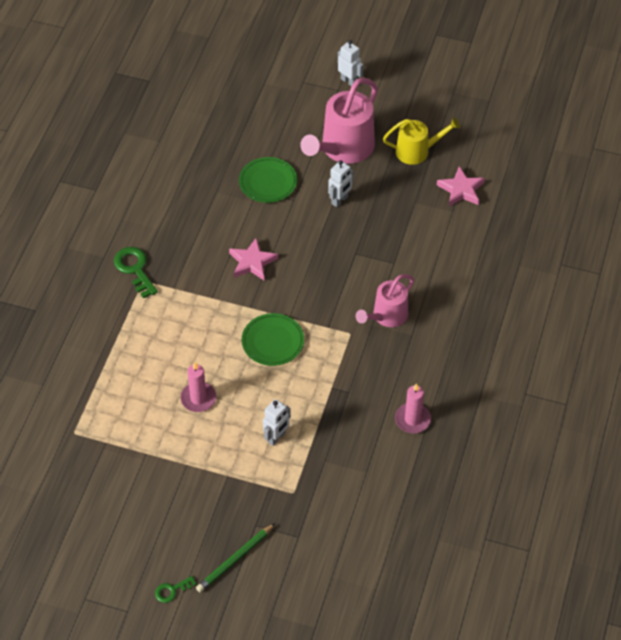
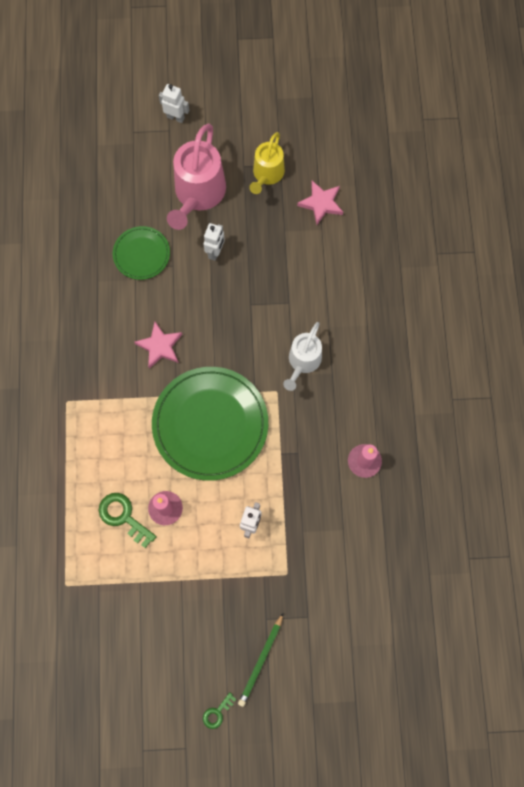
camera: 20 degrees left, 20 degrees up
(135, 269) = (53, 391): green key -> green key (123, 517)
(273, 341) = (210, 424): green plate -> green plate, size x1.93
(386, 316) = (303, 362): pink watering can -> white watering can
(417, 151) = (267, 175): yellow watering can -> yellow watering can turned 135 degrees clockwise

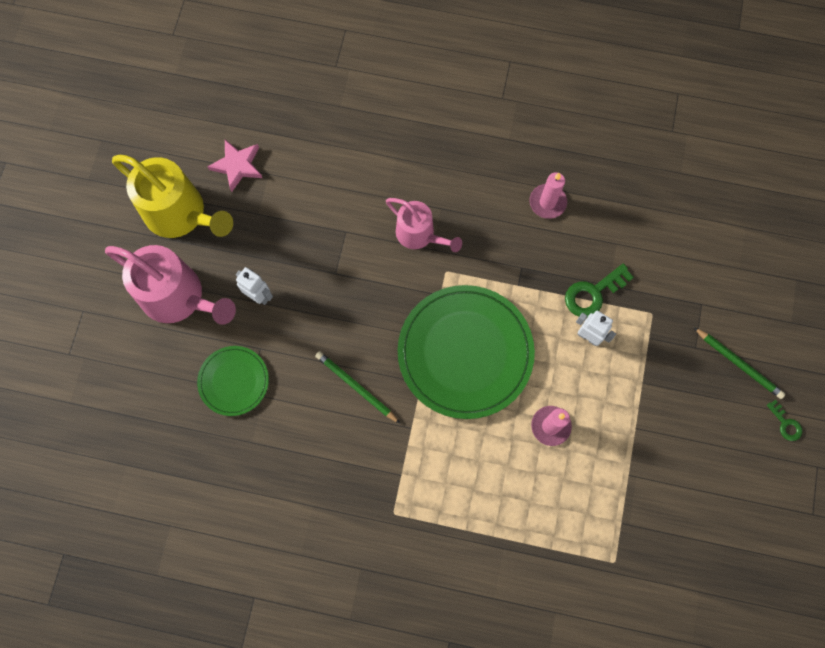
camera: 75 degrees left, 0 degrees up
(123, 517) = (549, 476): green key -> green key (593, 293)
(160, 346) = (356, 387): pink star -> green pencil
(175, 117) = (68, 299): white robot -> none
(267, 175) = (181, 214): yellow watering can -> yellow watering can, size x1.62
(303, 362) = (420, 235): white watering can -> pink watering can

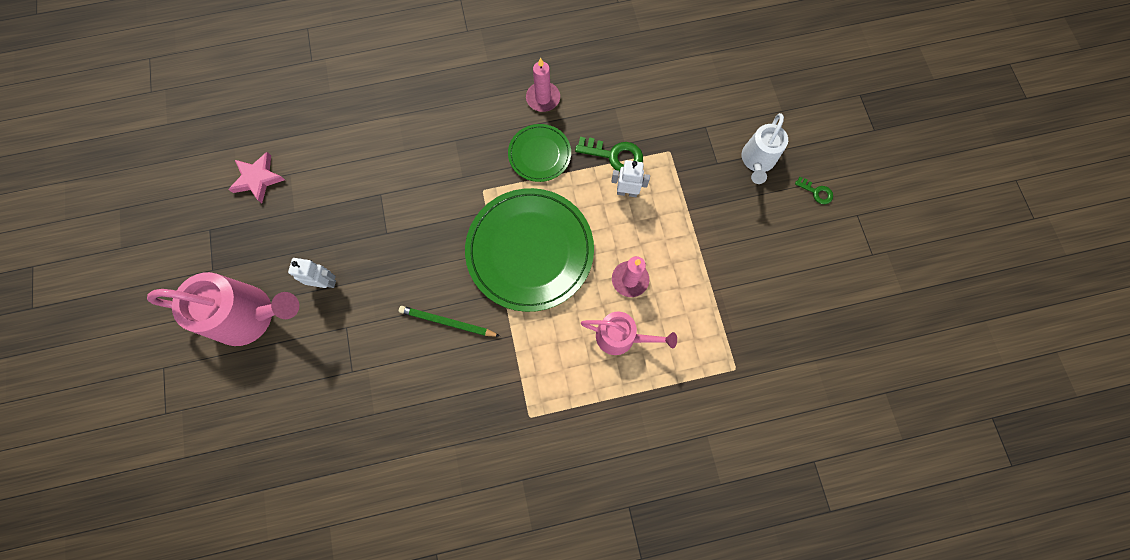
camera: 25 degrees left, 0 degrees up
(181, 214) = (223, 242): yellow watering can -> none
(234, 381) = (334, 367): green plate -> green plate (539, 154)
(420, 235) = (446, 169): pink watering can -> pink watering can (621, 337)
(593, 293) = (614, 155): green key -> green key turned 105 degrees counterclockwise
(738, 364) = (757, 161): green pencil -> white watering can

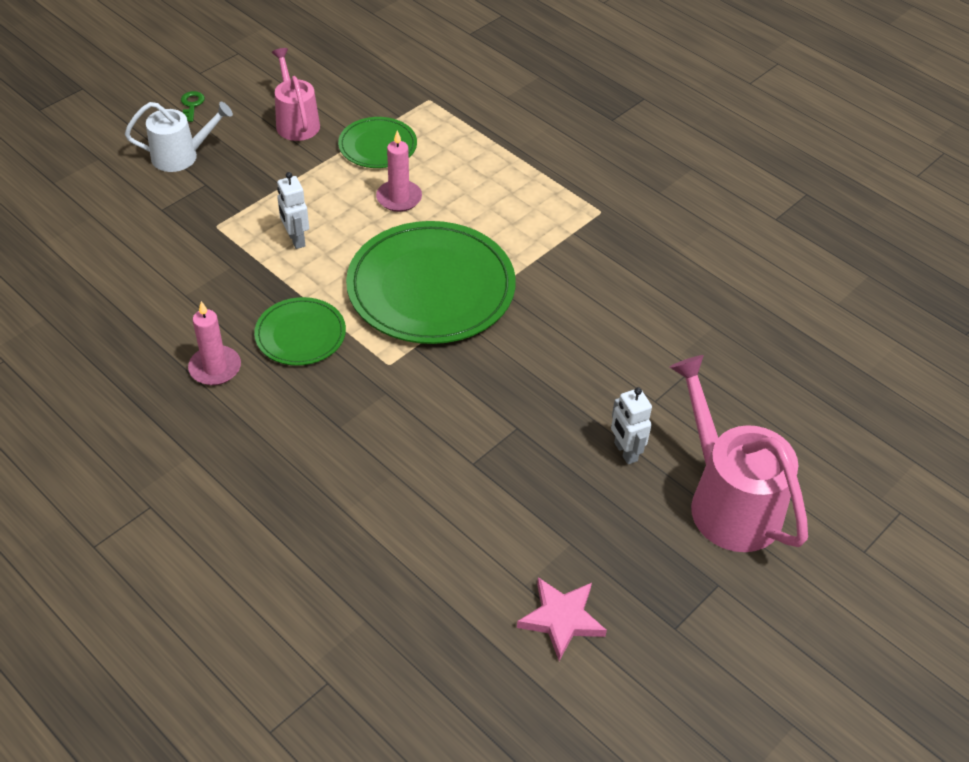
camera: 125 degrees left, 25 degrees down
(448, 322) = (568, 316): green pencil -> none
(614, 155) = (254, 268): green key -> none
(621, 337) = (465, 181): pink watering can -> pink watering can (296, 122)
(697, 297) = (377, 146): none -> green plate

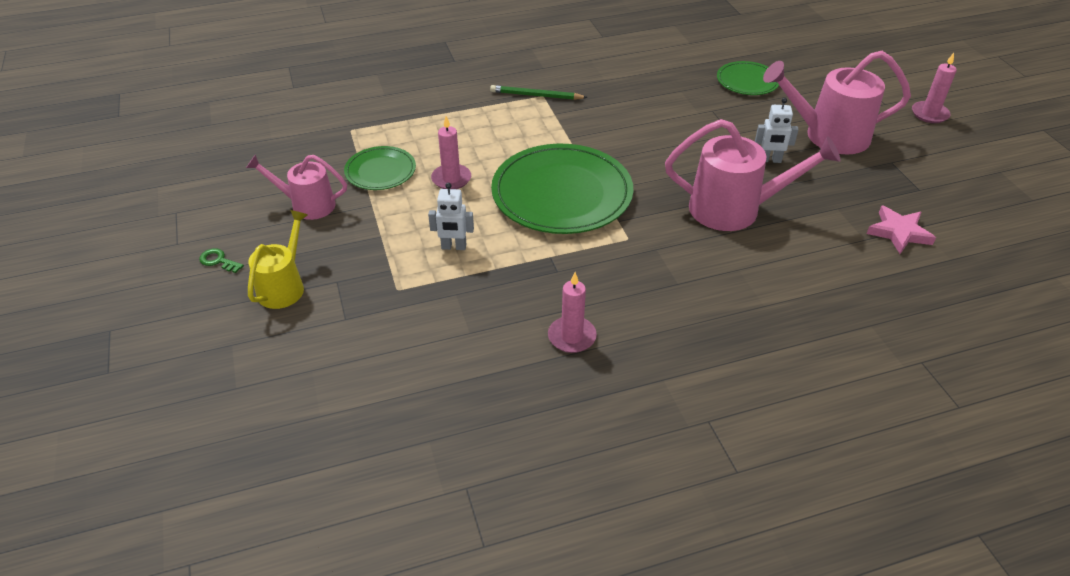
camera: 60 degrees left, 5 degrees down
(182, 156) = (284, 286): white watering can -> yellow watering can
(300, 334) = (565, 276): green plate -> green plate (747, 81)
(501, 443) = (735, 209): none -> pink watering can
(597, 206) = (536, 95): none -> green pencil
(880, 611) = (929, 114): none -> pink candle

